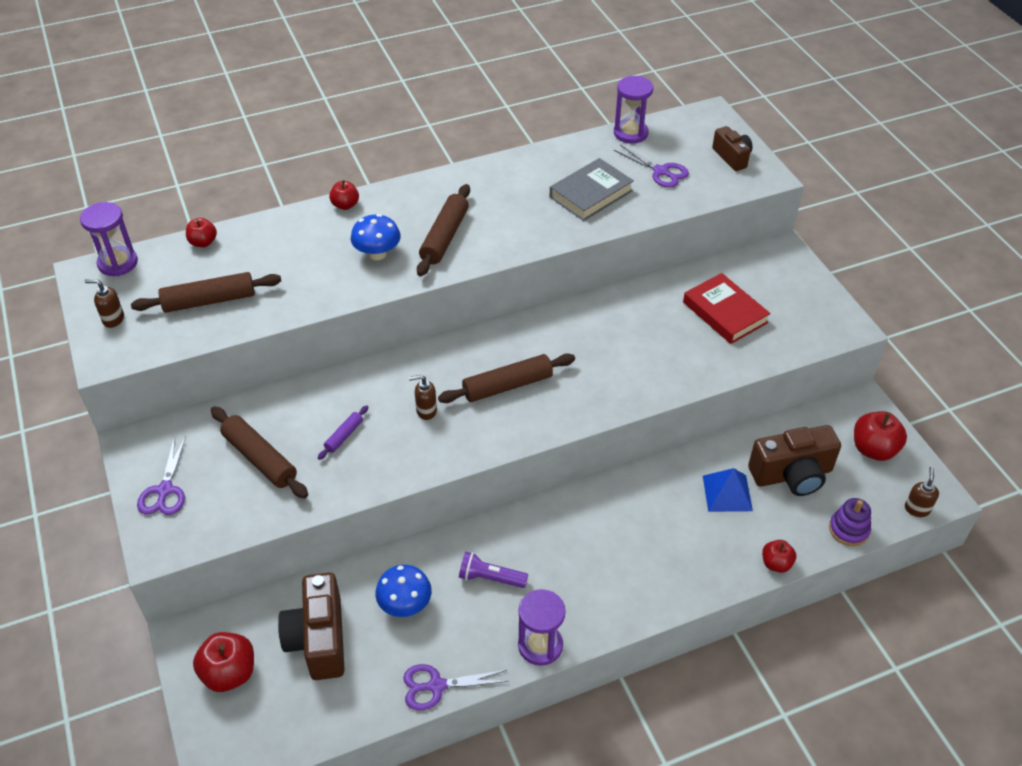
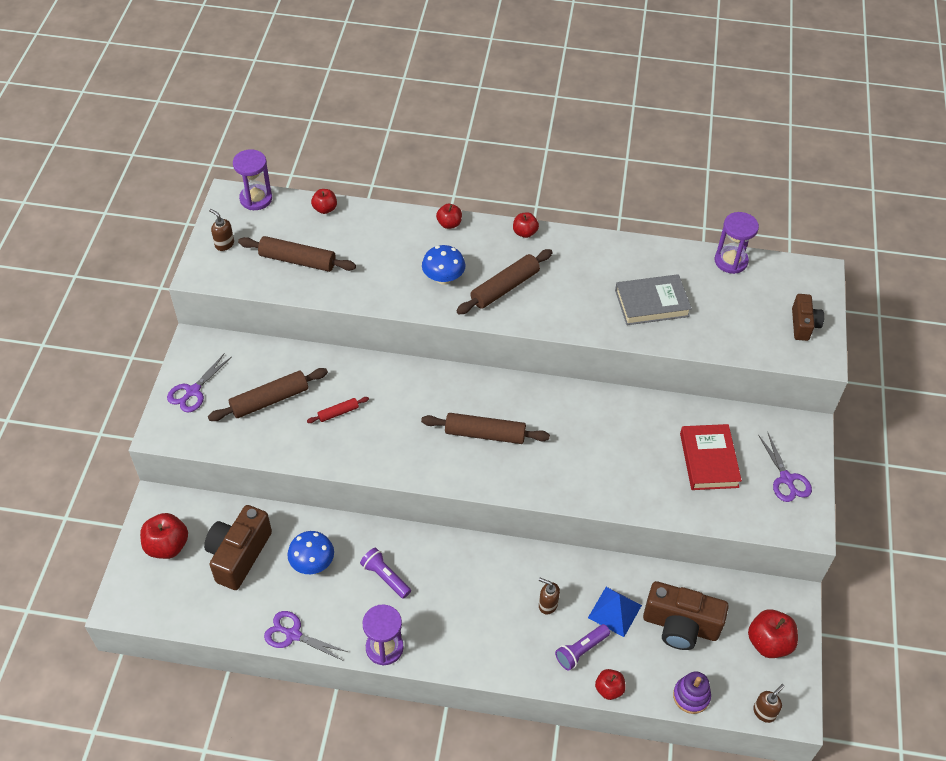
camera: 30 degrees right, 5 degrees up
(260, 458) = (270, 400): brown rolling pin -> brown rolling pin turned 75 degrees clockwise
(344, 436) = (338, 413): purple rolling pin -> red rolling pin
(426, 183) = (525, 232): none -> red apple
(426, 411) = (410, 423): brown soap dispenser -> brown soap dispenser (547, 605)
(661, 171) = (728, 309): purple scissors -> purple scissors (786, 479)
(725, 544) = (581, 651): none -> purple flashlight

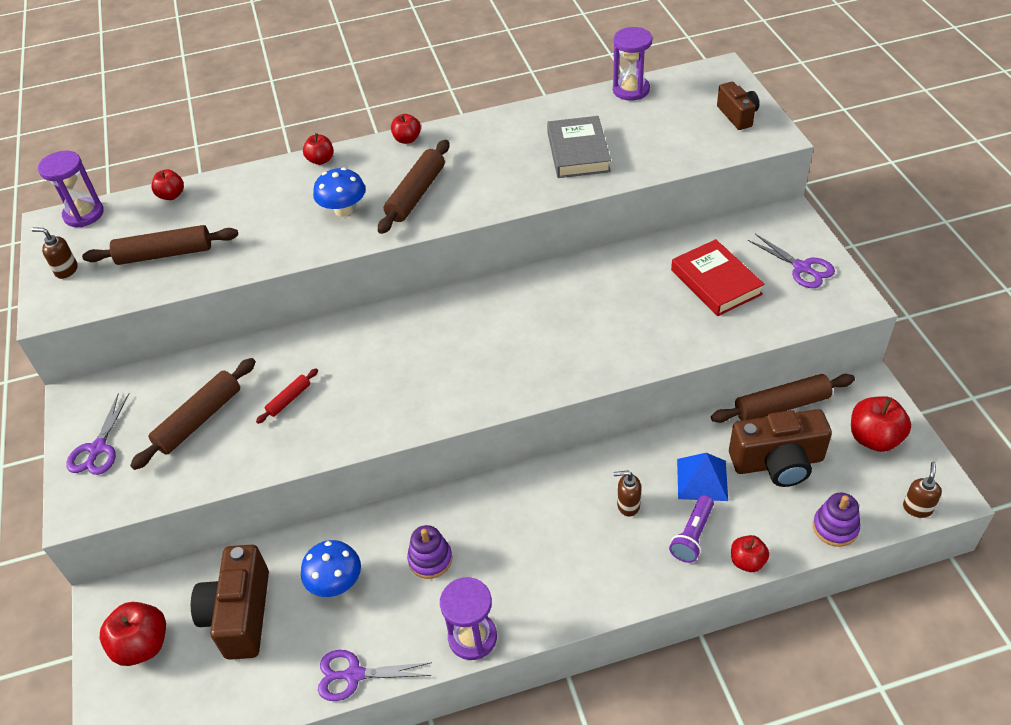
camera: 20 degrees left, 5 degrees down
(385, 577) = (430, 559): purple flashlight -> purple stacking toy
(485, 434) = (468, 353): brown rolling pin -> brown rolling pin (781, 406)
(651, 303) = (578, 152): grey book -> grey book turned 60 degrees counterclockwise

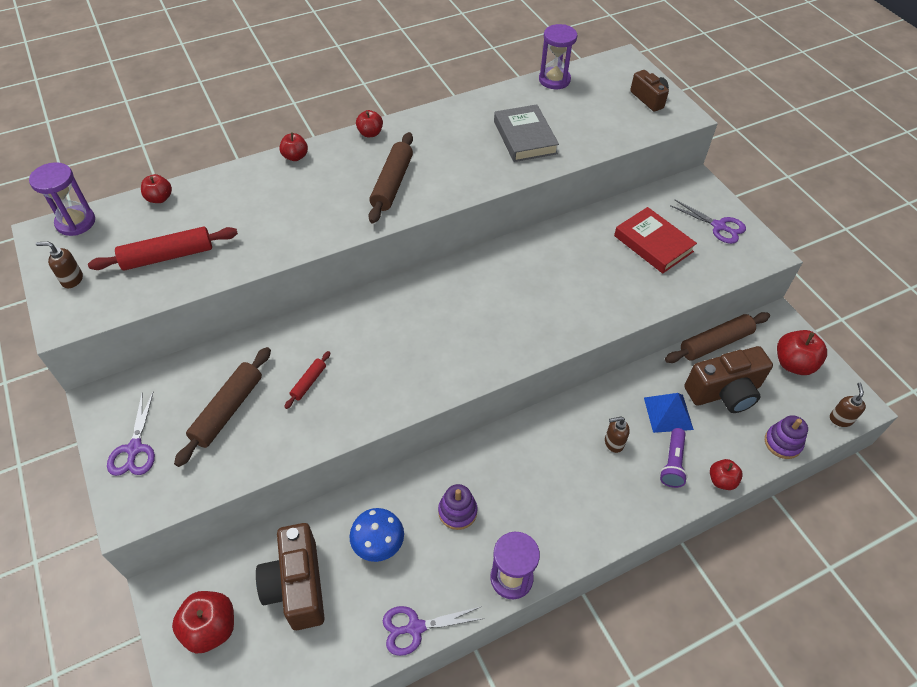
camera: 15 degrees left, 5 degrees up
(165, 254) = (168, 256): brown rolling pin -> red rolling pin
(343, 210) = (329, 203): blue mushroom -> none

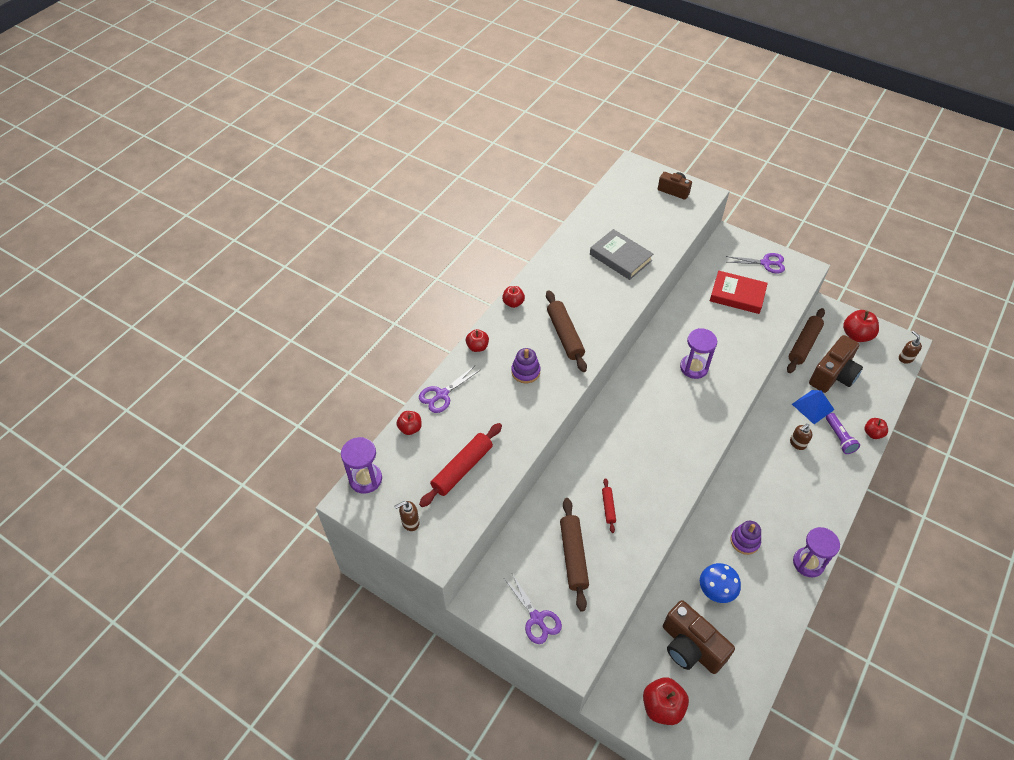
camera: 30 degrees left, 0 degrees up
(415, 628) = (780, 627): purple scissors -> purple scissors (442, 394)
(554, 80) = (601, 202): purple hourglass -> purple hourglass (694, 367)
(782, 443) = (887, 391): purple stacking toy -> purple stacking toy (525, 372)

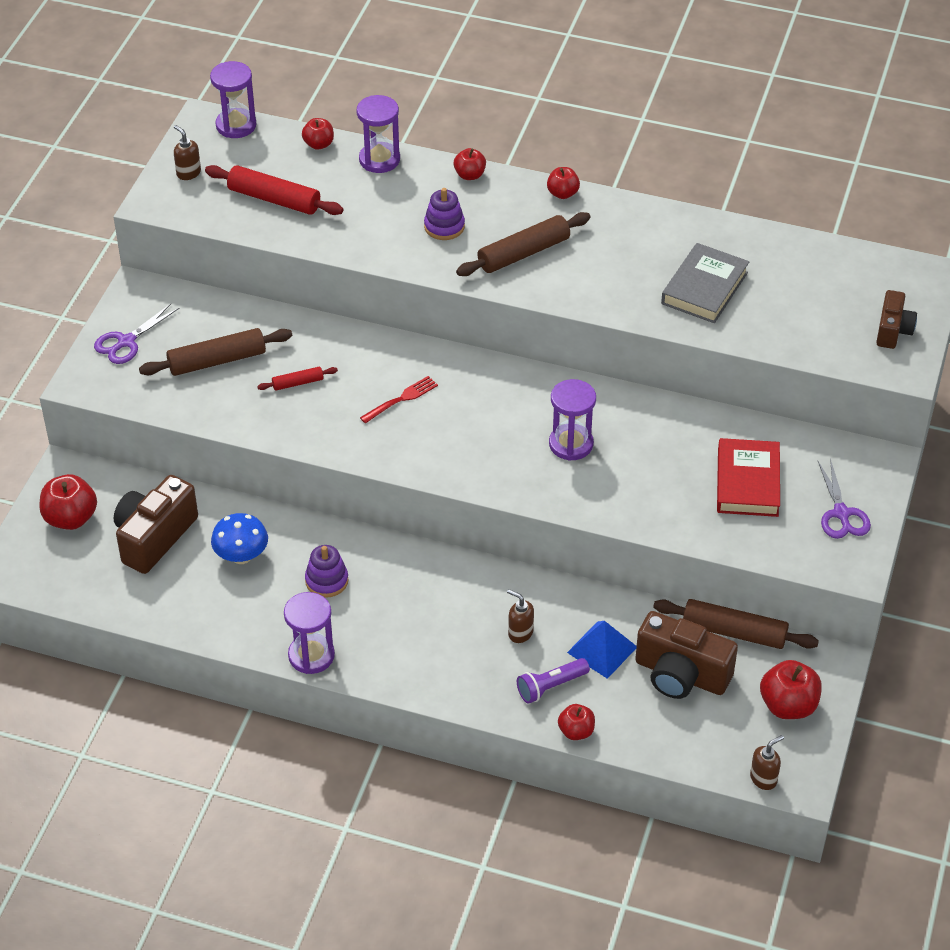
camera: 75 degrees right, 5 degrees down
(442, 394) = (379, 160): purple scissors -> purple hourglass
(637, 448) = (401, 399): none -> red fork

